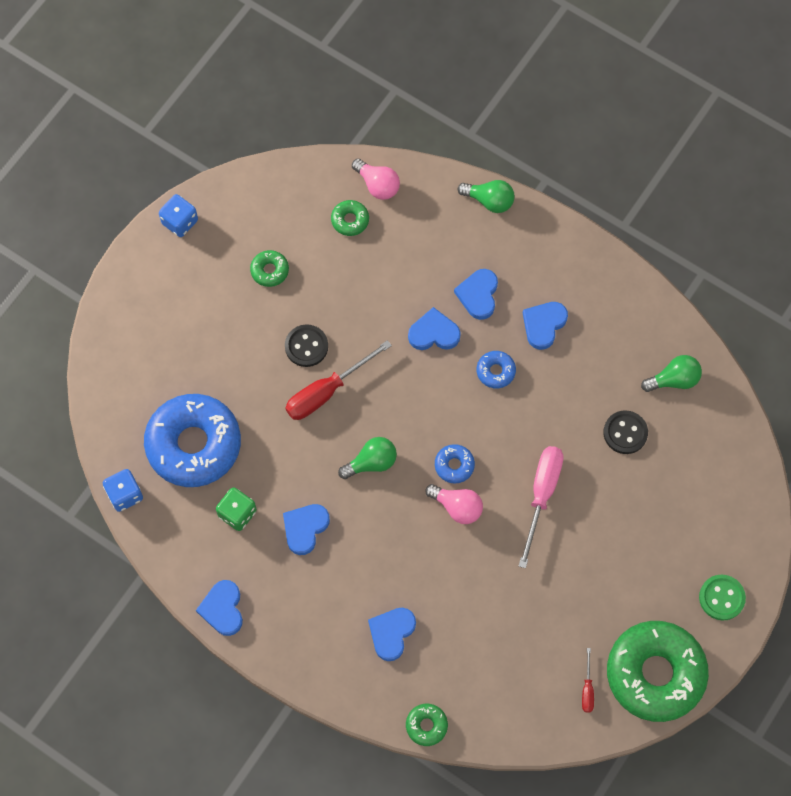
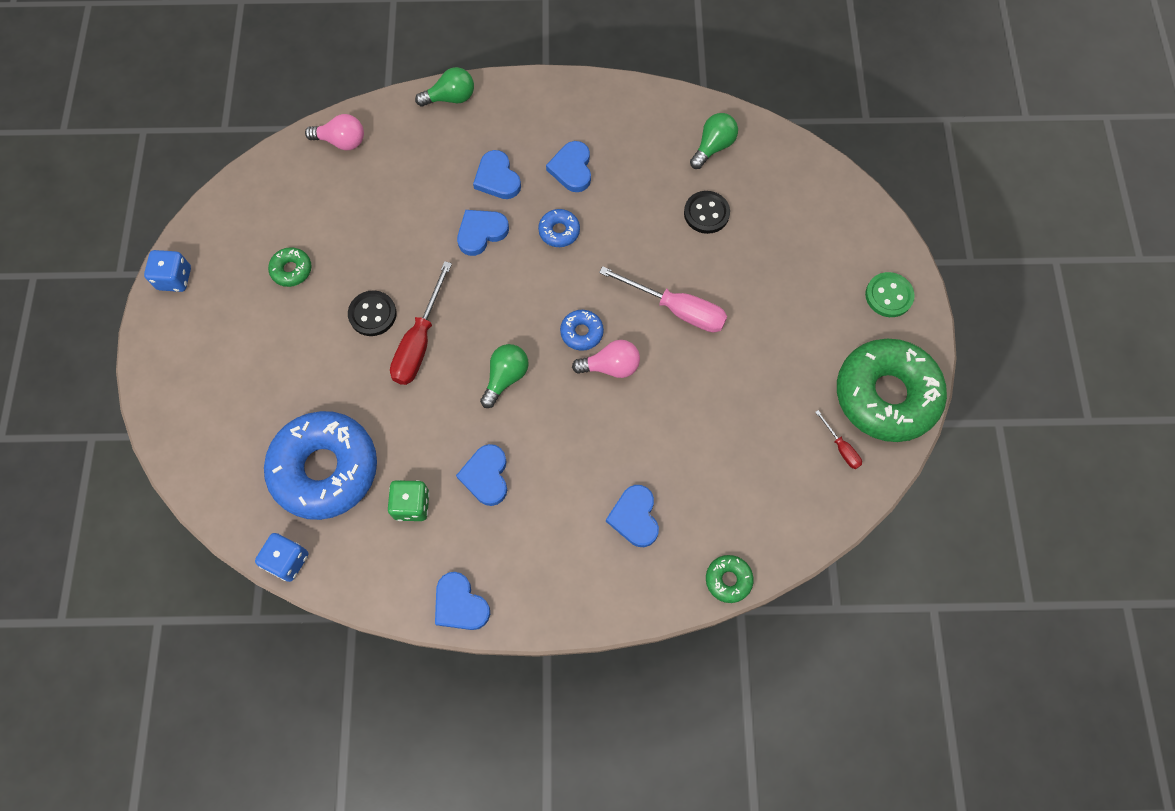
camera: 35 degrees left, 0 degrees up
(350, 220) = (337, 184): green donut -> none
(541, 495) = (676, 309): pink screwdriver -> pink screwdriver turned 135 degrees clockwise

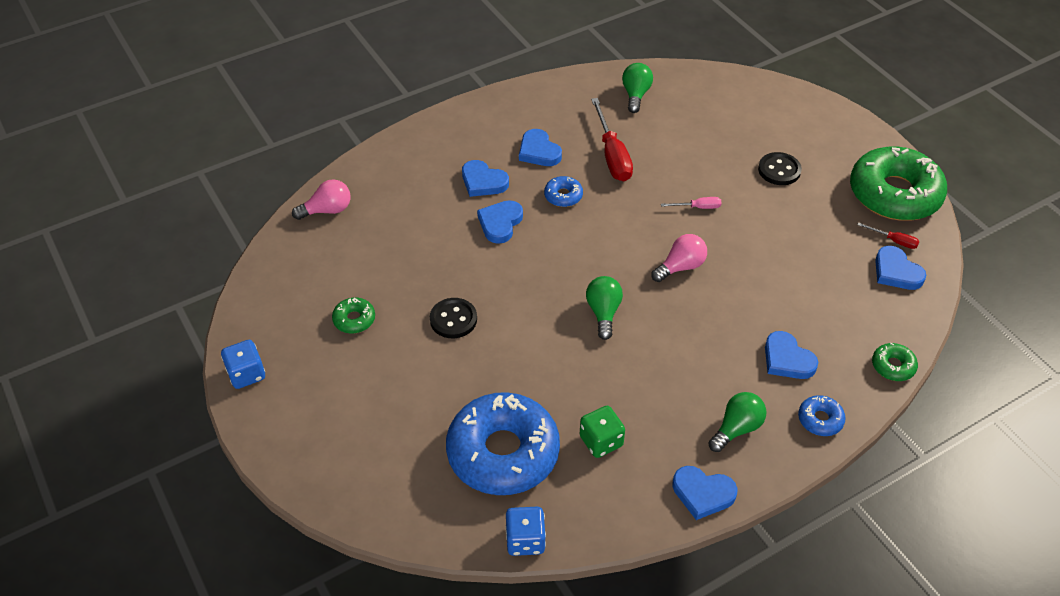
camera: 30 degrees left, 20 degrees down
(419, 341) = (510, 320): red screwdriver -> red screwdriver (612, 155)
(450, 98) = (399, 144): green light bulb -> green light bulb (736, 428)
(486, 476) = (646, 389): blue heart -> blue heart (896, 272)
(581, 332) = (638, 255): blue donut -> blue donut (820, 419)
(676, 309) = (697, 207): pink screwdriver -> pink screwdriver, size x0.49
(706, 213) = (667, 137): black button -> black button (779, 170)
(888, 296) = (841, 133): green button -> none

